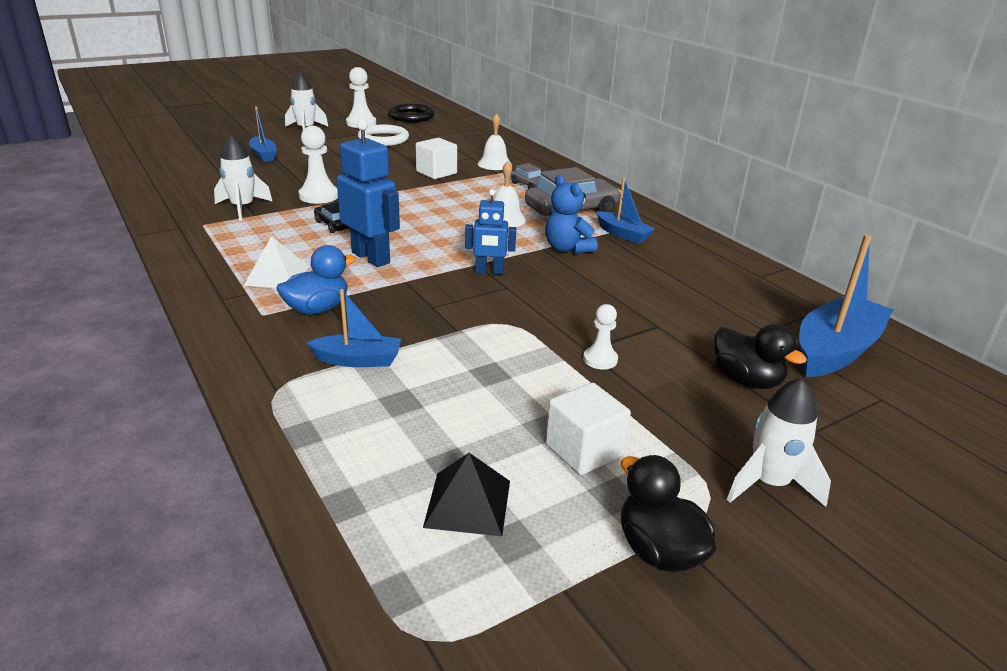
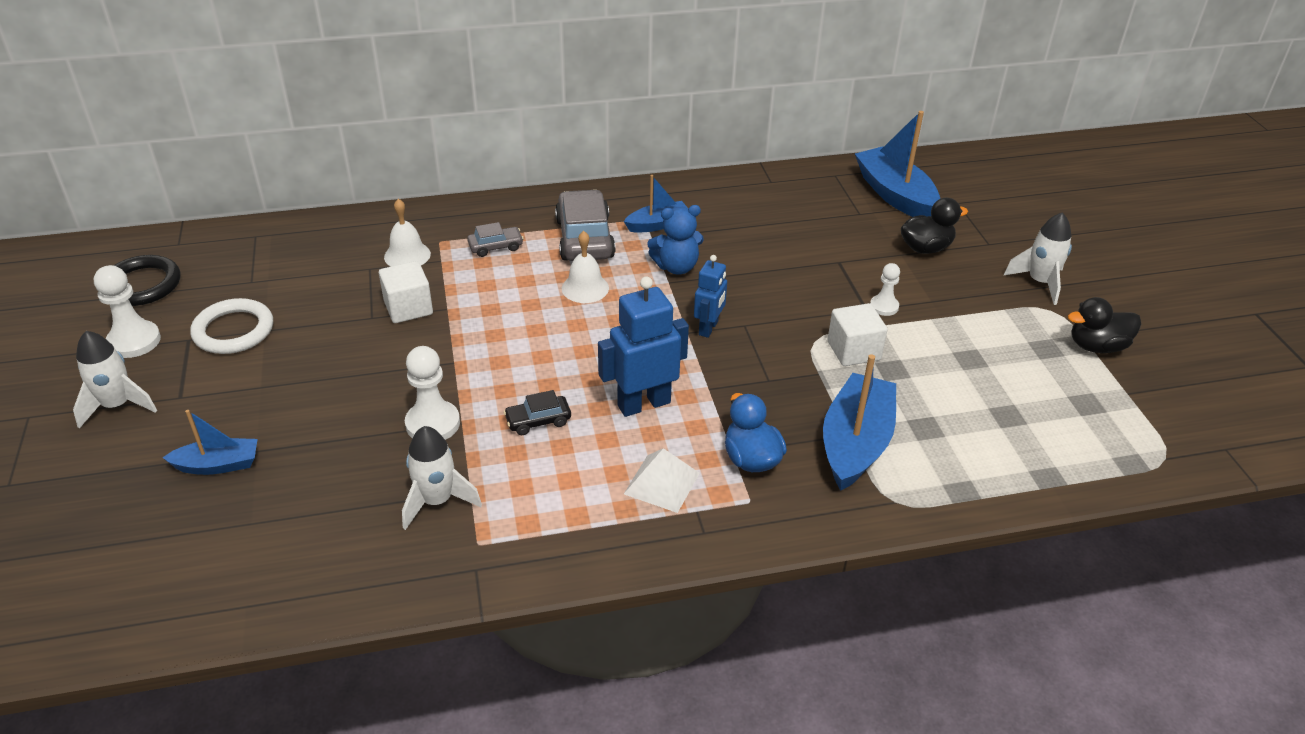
camera: 70 degrees left, 10 degrees up
(358, 360) = (856, 443): blue boat -> blue boat, size x1.75
(468, 503) = (1051, 416): black pyramid -> none
(584, 450) = (999, 348): white cube -> white cube (853, 351)

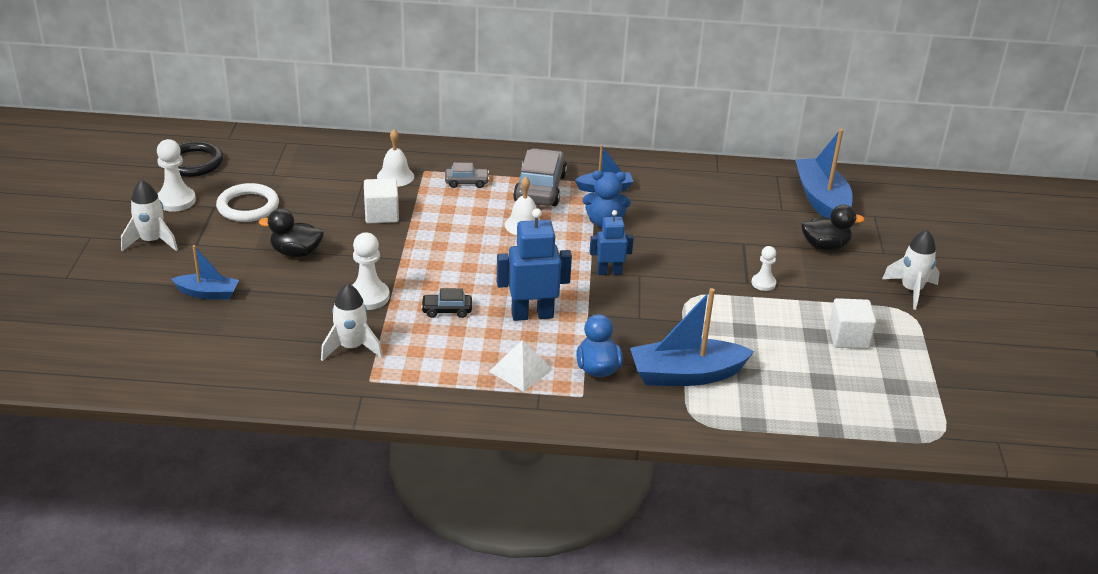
camera: 15 degrees right, 5 degrees down
(708, 328) = (609, 272): blue robot -> blue robot turned 135 degrees counterclockwise
(853, 351) = (720, 310): white cube -> white cube (848, 337)
(856, 443) = (686, 375): blue boat -> blue boat turned 135 degrees counterclockwise
(1097, 346) = (932, 347): black duck -> black duck (296, 252)

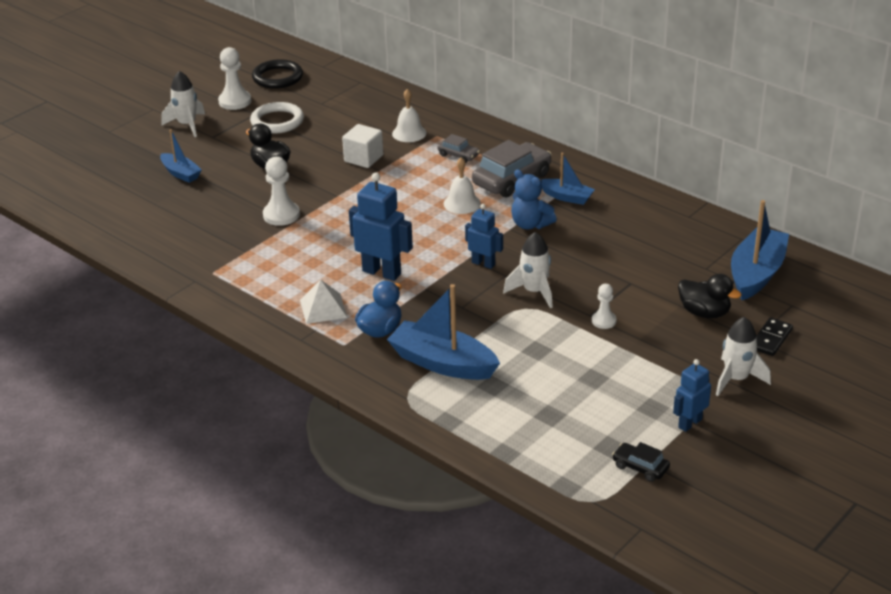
camera: 40 degrees right, 0 degrees up
(351, 347) = (227, 246): white rocket -> white rocket (534, 292)
(447, 310) = (324, 245): black car -> black car (640, 467)
(848, 337) = (620, 392): white cube -> none
(894, 248) = (771, 339): none -> black domino
(925, 340) = (689, 423): none -> blue robot

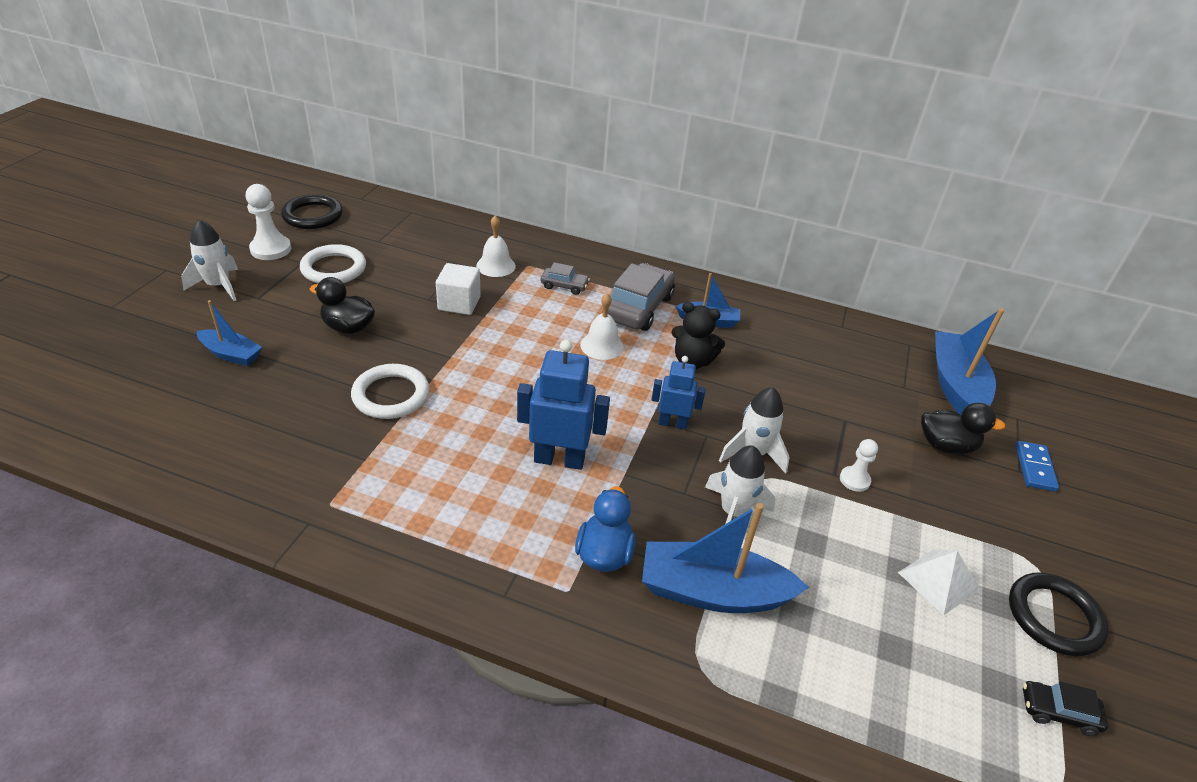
camera: 25 degrees left, 5 degrees up
(281, 215) = (391, 395): white pawn -> white ring
(323, 308) = (511, 533): white pyramid -> white pyramid (938, 580)
(530, 224) = (692, 361): blue teddy bear -> black teddy bear
(689, 423) = (1054, 617): blue robot -> black ring
(736, 379) = (1047, 534): white rocket -> white rocket (733, 512)
(771, 339) = (1034, 468): black domino -> blue domino

